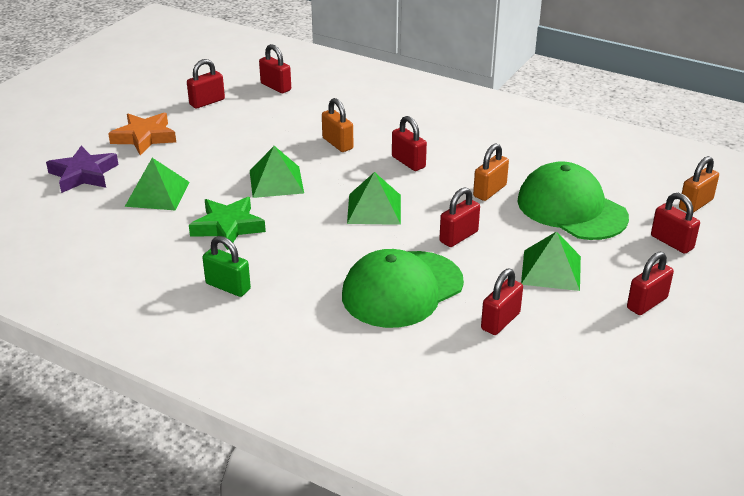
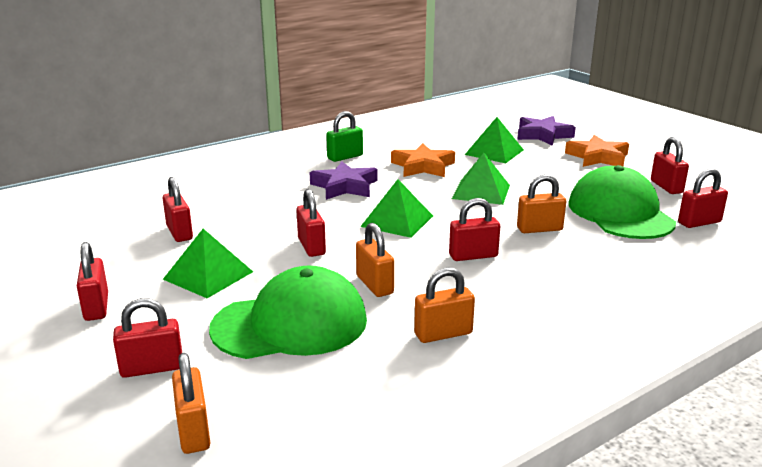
camera: 115 degrees right, 10 degrees down
(228, 227) = (423, 166): green star -> orange star
(316, 260) = (345, 186): none -> purple star
(402, 289) = (269, 207): green cap -> green cap (620, 213)
(522, 153) = (443, 334): none -> orange padlock

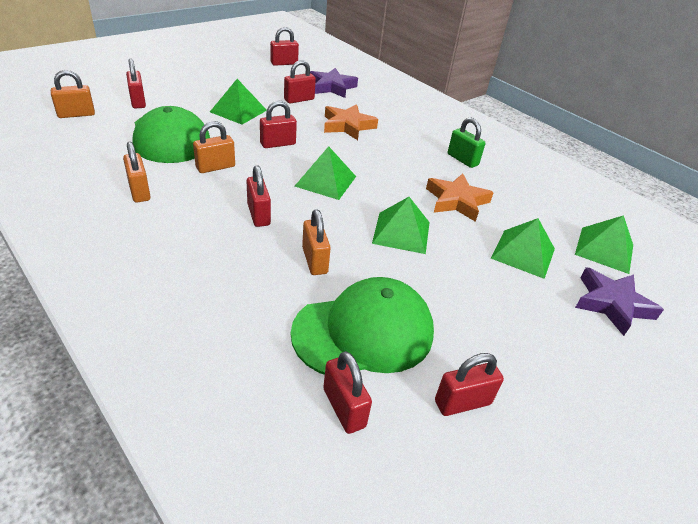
camera: 80 degrees right, 15 degrees up
(96, 307) = (206, 84): red padlock -> red padlock (284, 63)
(345, 186) = (393, 158): purple star -> purple star (332, 87)
(479, 127) = (604, 249): none -> green pyramid
(598, 157) = (551, 347): orange star -> orange star (348, 126)

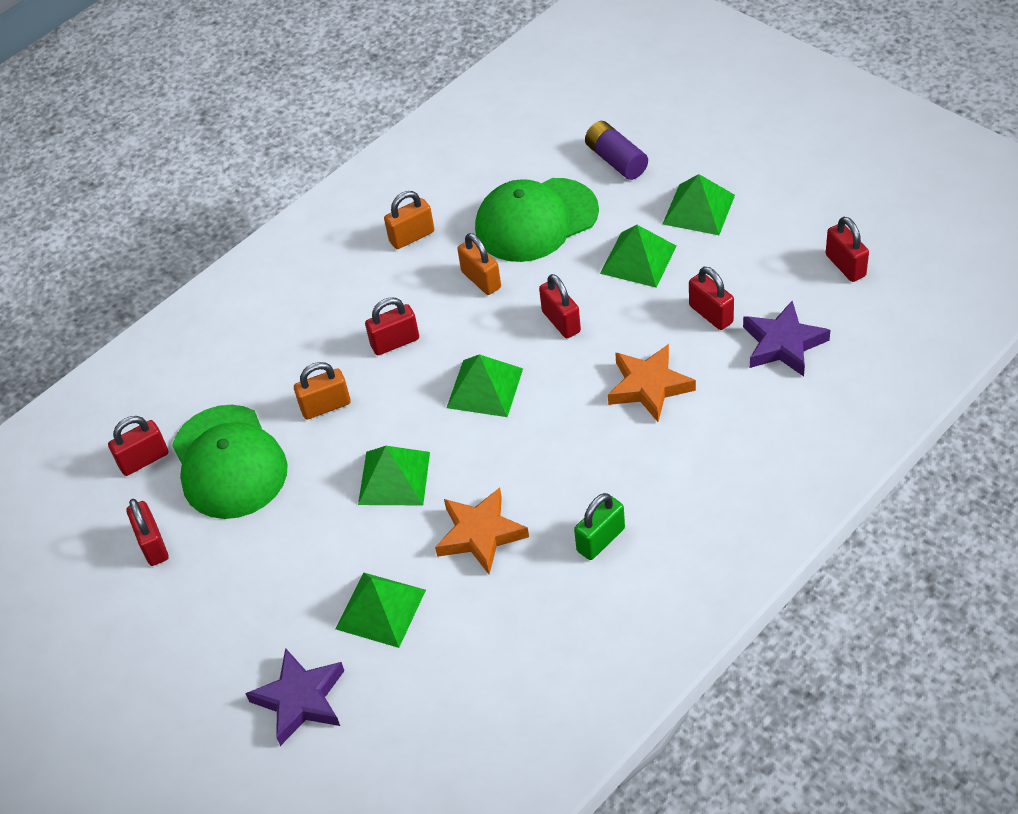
camera: 95 degrees right, 10 degrees up
(76, 114) = (557, 126): orange padlock -> none
(138, 102) = (616, 160): red padlock -> purple battery
(604, 249) = (410, 711): green pyramid -> green pyramid (699, 209)

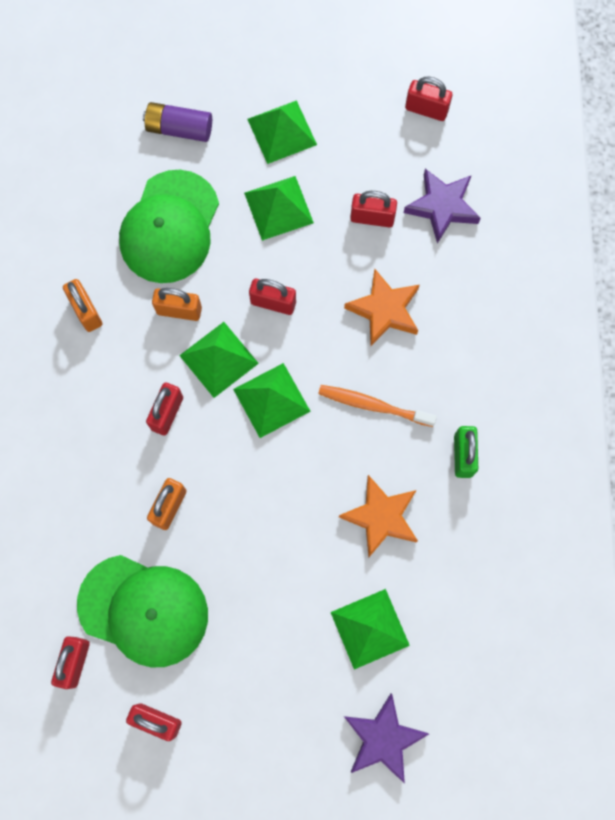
camera: 50 degrees left, 25 degrees up
(394, 478) = (278, 523): green pyramid -> green pyramid (219, 359)
(412, 236) = (86, 311): orange padlock -> orange padlock turned 45 degrees counterclockwise
(563, 448) = (373, 405): none -> orange toothbrush

